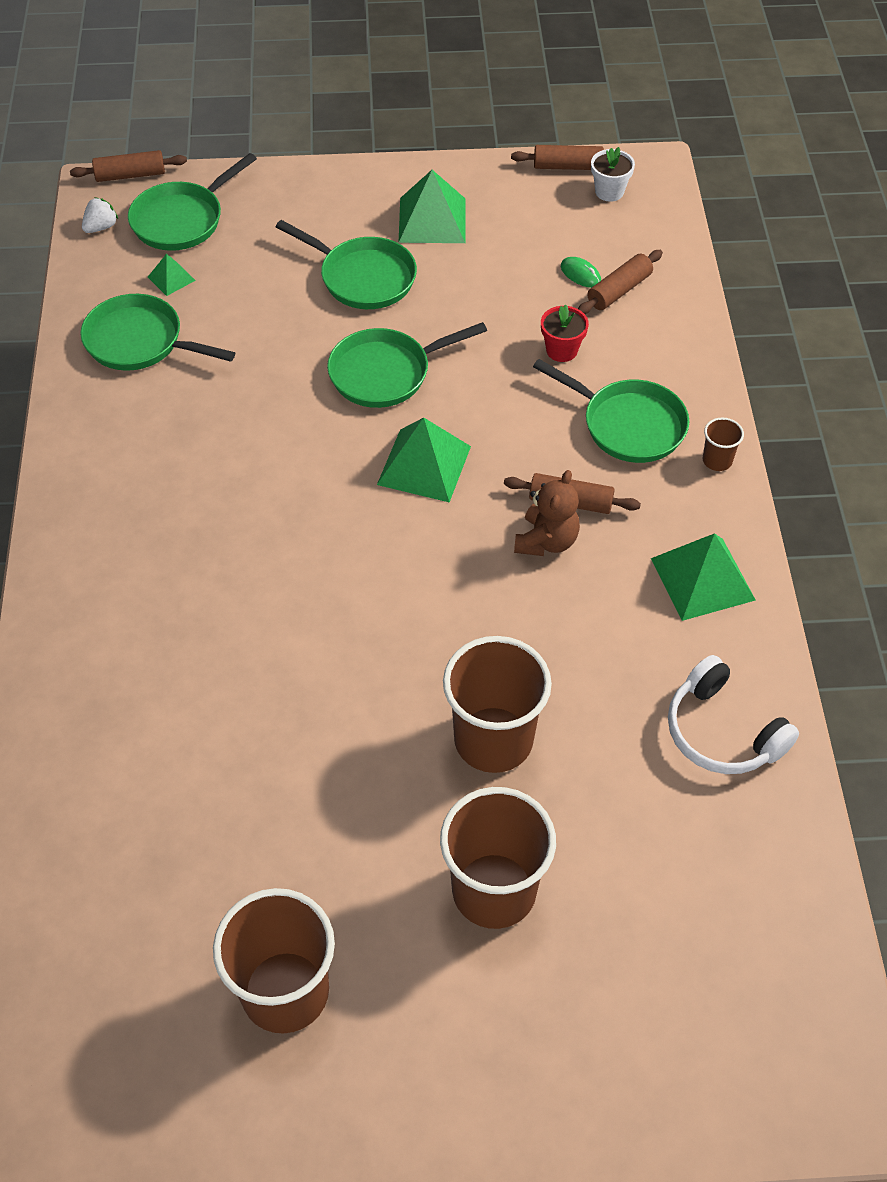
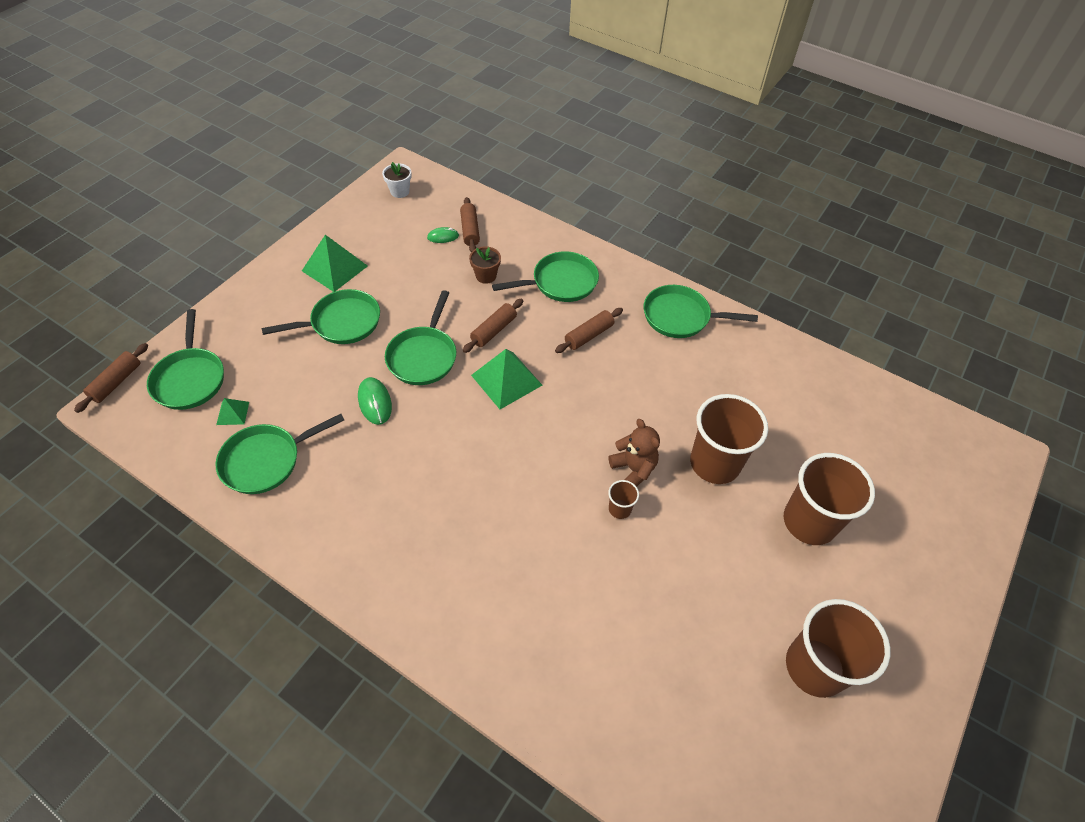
camera: 55 degrees left, 0 degrees up
(101, 227) = (142, 424): white strawberry -> none
(285, 374) = (375, 402): none -> green mouse
(546, 541) = (605, 361): brown teddy bear -> brown teddy bear (633, 469)
(561, 350) = (486, 276): red flower pot -> brown flower pot
(567, 166) = (363, 194): brown rolling pin -> brown rolling pin (494, 330)
(702, 579) = (681, 317): green pyramid -> green pan
(717, 460) = (614, 266): brown cup -> brown cup (620, 509)
(722, 731) = (776, 368): white headphones -> none

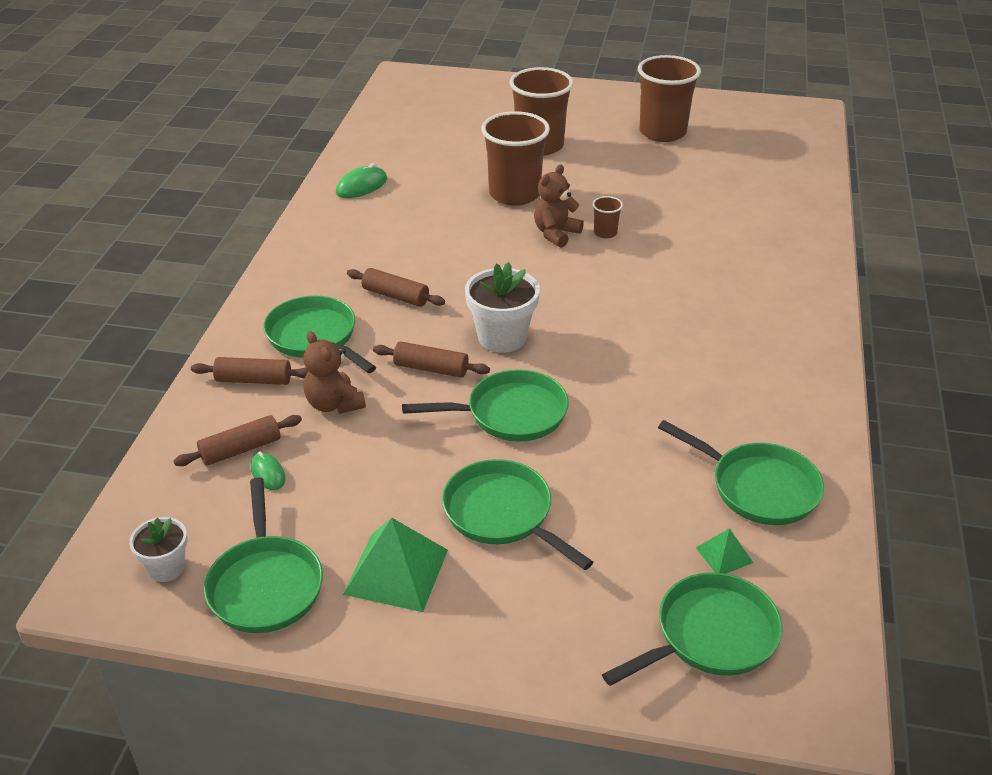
camera: 110 degrees left, 15 degrees down
(116, 382) = (784, 729): brown rolling pin -> brown rolling pin (254, 380)
(375, 402) = (608, 429): green mouse -> green mouse (361, 186)
(486, 276) = (334, 404): brown flower pot -> brown teddy bear
(506, 380) = (502, 337): green pyramid -> white flower pot
(681, 317) = (329, 241): green pan -> green pan (265, 584)

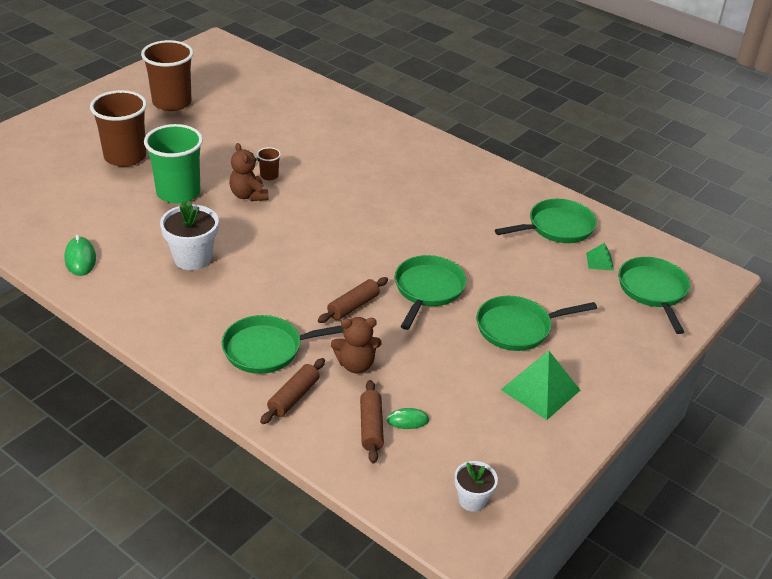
camera: 65 degrees left, 0 degrees up
(265, 584) = (517, 453): green pan -> none
(395, 296) = (252, 293): brown rolling pin -> none
(502, 337) = (346, 263): white flower pot -> white flower pot (192, 258)
(514, 194) = (178, 192): brown cup -> green cup

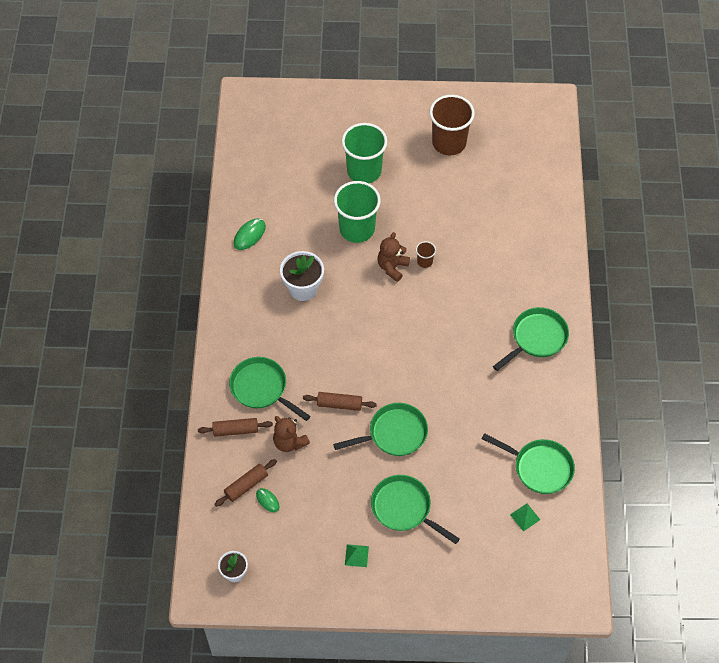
camera: 55 degrees right, 20 degrees up
(125, 157) = (364, 171): brown cup -> green cup
(540, 389) = (356, 555): green pyramid -> green pyramid, size x0.51
(653, 291) = (522, 569): green pan -> green pan (536, 338)

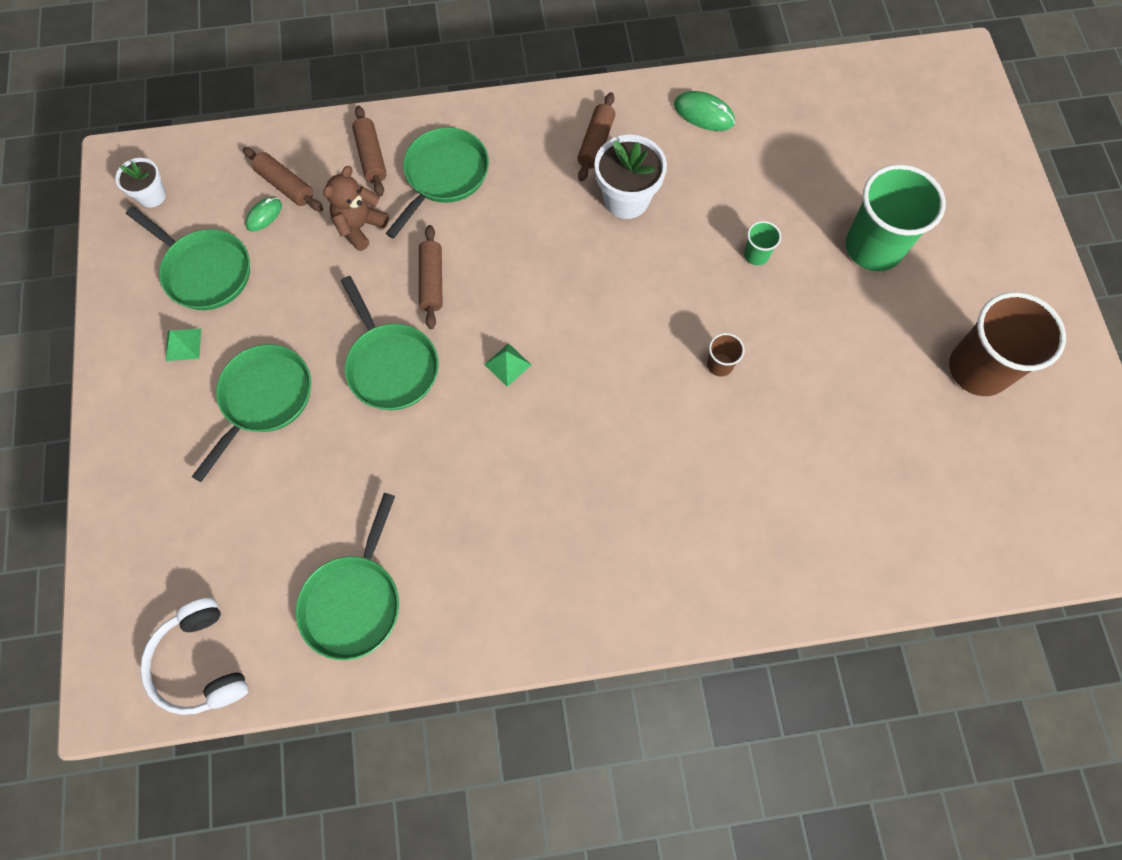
camera: 80 degrees right, 10 degrees up
(257, 298) = (596, 143): none -> brown rolling pin
(357, 229) = (756, 255): green cup -> green cup, size x0.43
(392, 267) = (696, 317): brown teddy bear -> none
(525, 517) = (261, 587): green pyramid -> green pyramid (507, 364)
(536, 338) = (607, 568): green pan -> green pan (204, 271)
(565, 551) = (201, 662): none -> white headphones

